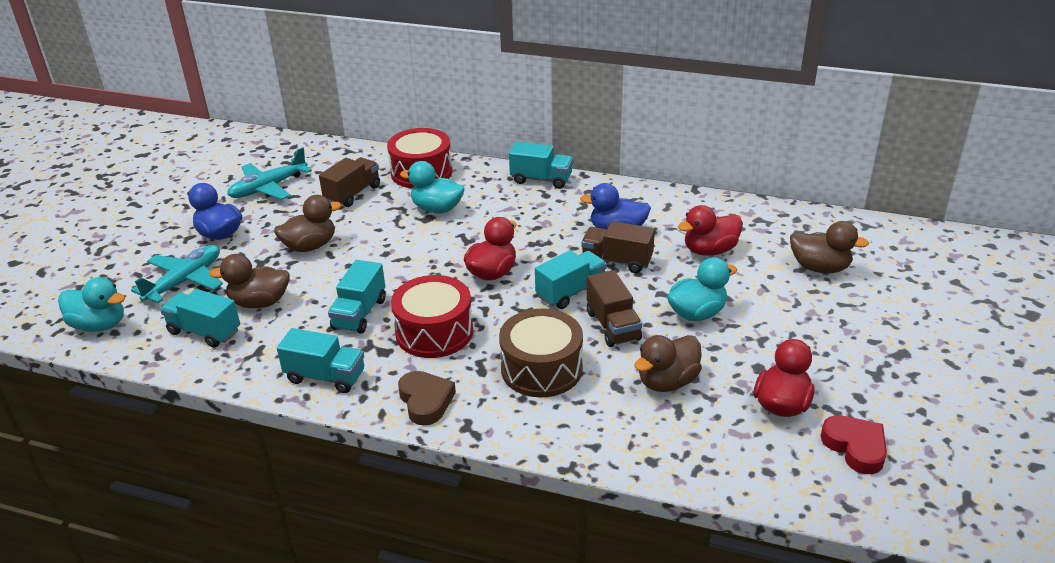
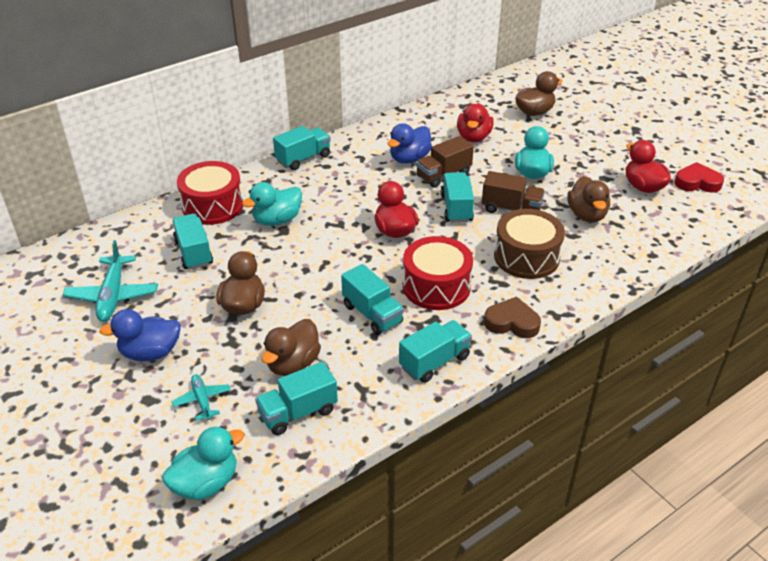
camera: 55 degrees left, 5 degrees up
(185, 281) = (202, 400): turquoise plane -> turquoise plane, size x0.56
(353, 194) = (194, 252): brown truck -> turquoise truck

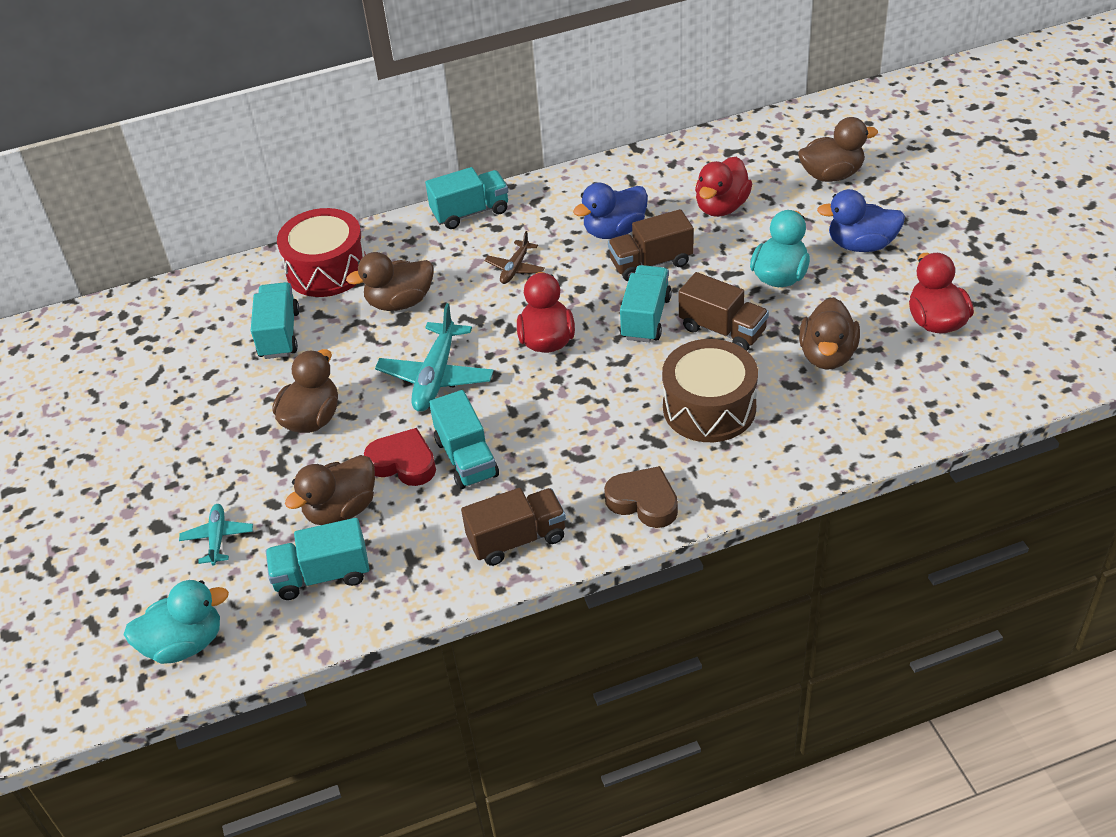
camera: 20 degrees right, 5 degrees up
(113, 296) = (164, 380): turquoise plane -> turquoise plane (436, 377)
(150, 352) = (181, 465): blue duck -> blue duck (861, 245)
(277, 220) = (400, 302): turquoise duck -> brown duck
(351, 189) = (515, 268): none -> brown plane
(434, 362) = (517, 539): turquoise truck -> brown truck
(436, 286) = (566, 432): red drum -> none
(697, 182) = (1024, 325): red heart -> red heart (403, 462)

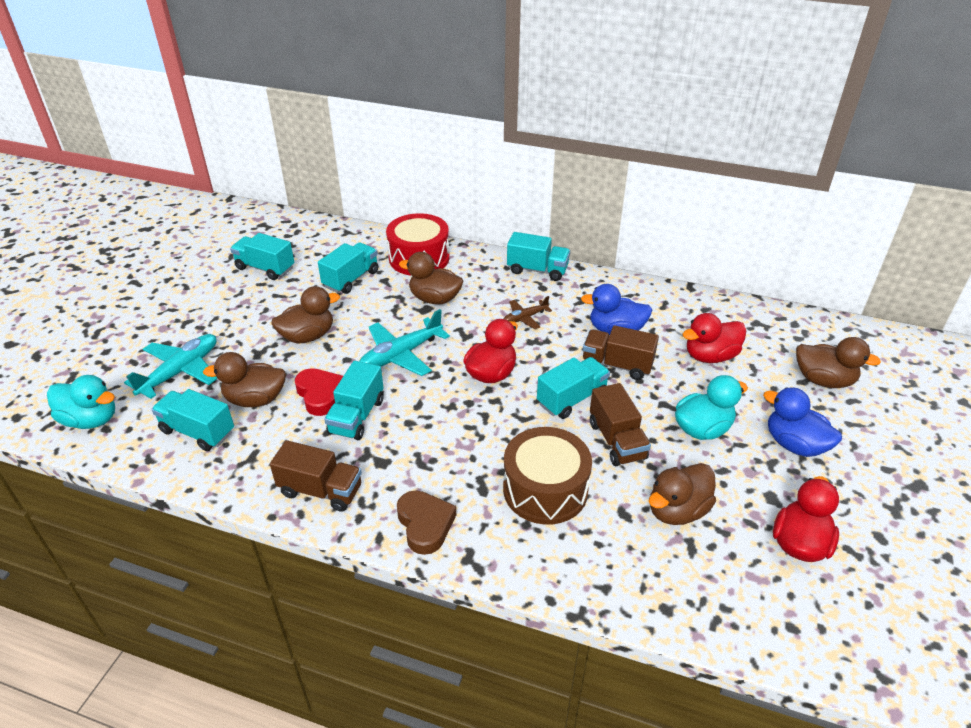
camera: 35 degrees right, 5 degrees down
(158, 381) = (265, 268): none -> turquoise truck
(217, 538) = (181, 371): turquoise plane -> turquoise plane, size x1.78

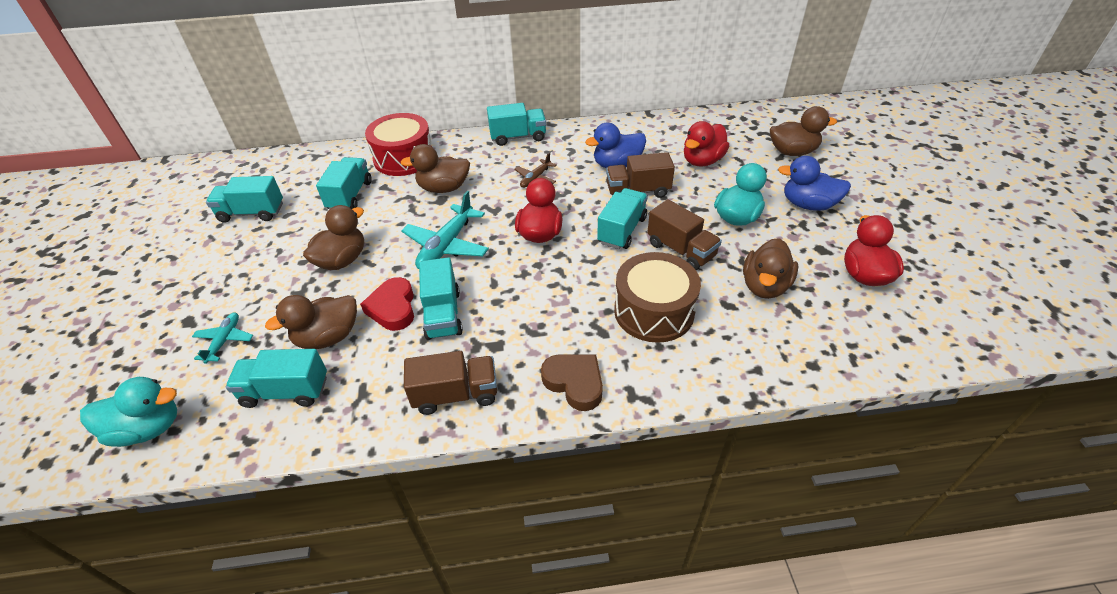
camera: 25 degrees left, 5 degrees up
(181, 371) = (224, 340): turquoise plane -> turquoise plane, size x0.56
(320, 394) = (393, 308): red heart -> red heart turned 135 degrees counterclockwise

